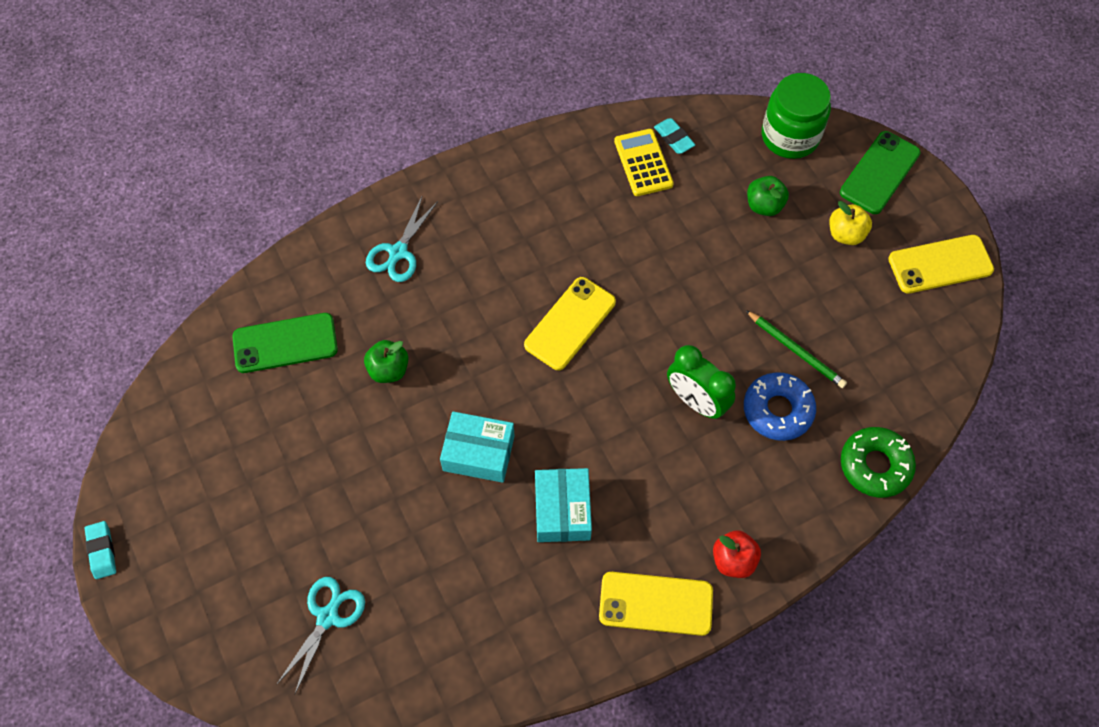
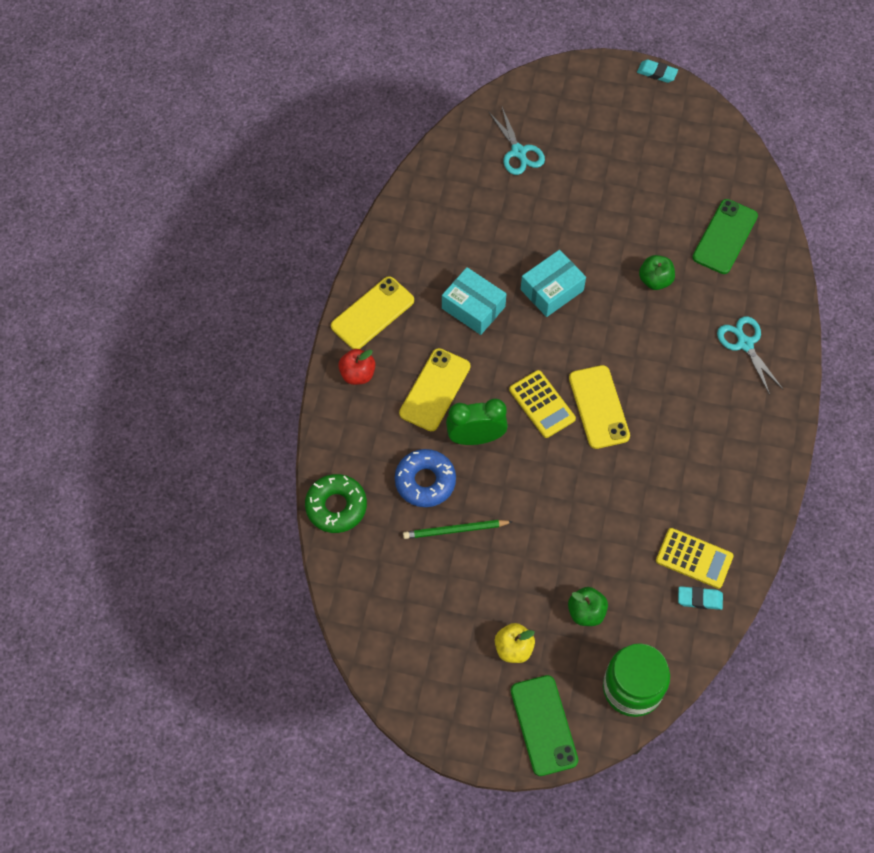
camera: 130 degrees right, 0 degrees up
(611, 371) = (542, 404): none -> yellow calculator
(940, 264) = (432, 692): yellow phone -> yellow phone (435, 390)

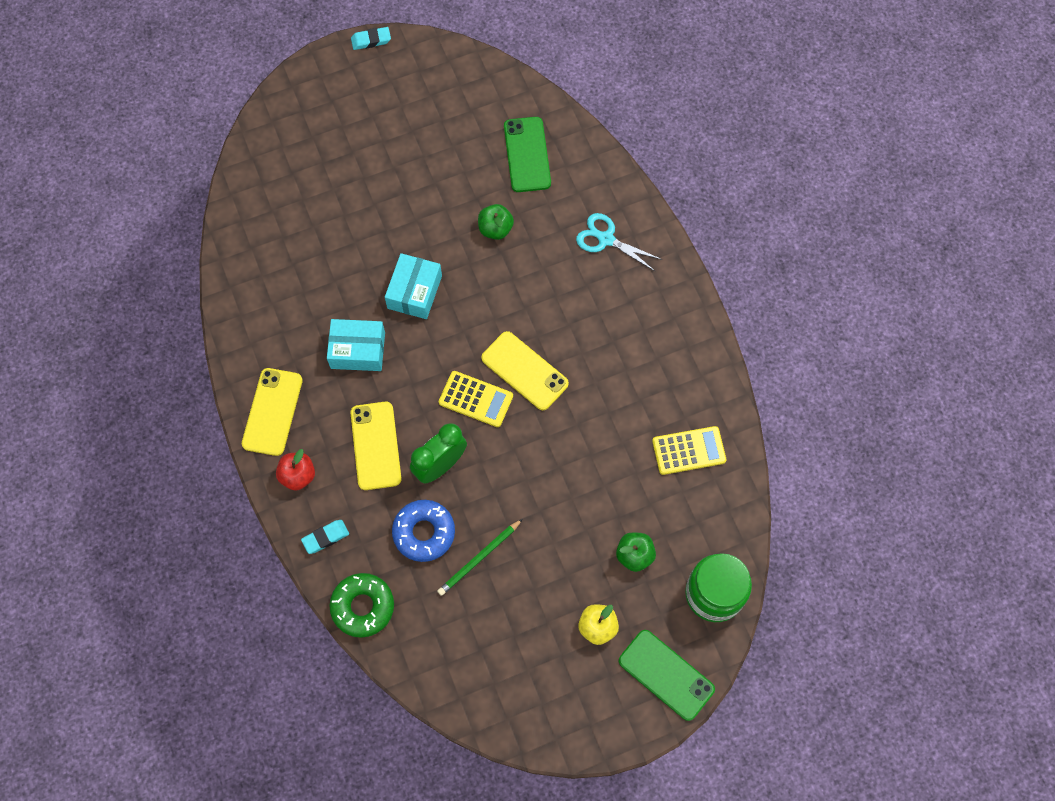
camera: 35 degrees left, 5 degrees up
(518, 152) = (299, 184): turquoise scissors -> none
(699, 599) = (716, 482): turquoise eraser -> turquoise eraser (325, 537)

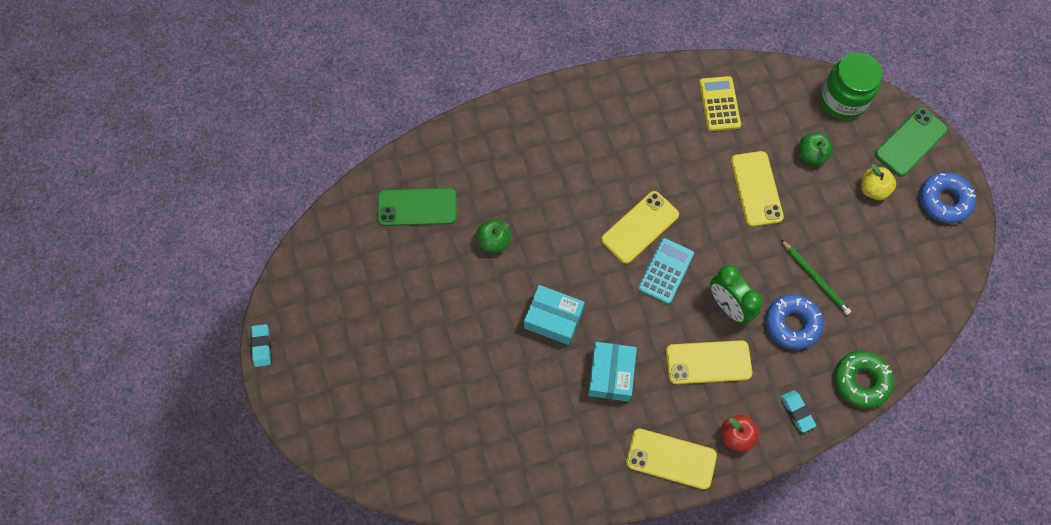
camera: 85 degrees left, 0 degrees up
(476, 399) = (666, 271): yellow calculator -> turquoise calculator
(584, 493) = (756, 189): none -> yellow phone
(591, 712) = (944, 201): none -> blue donut
(606, 239) = (514, 148): turquoise scissors -> none

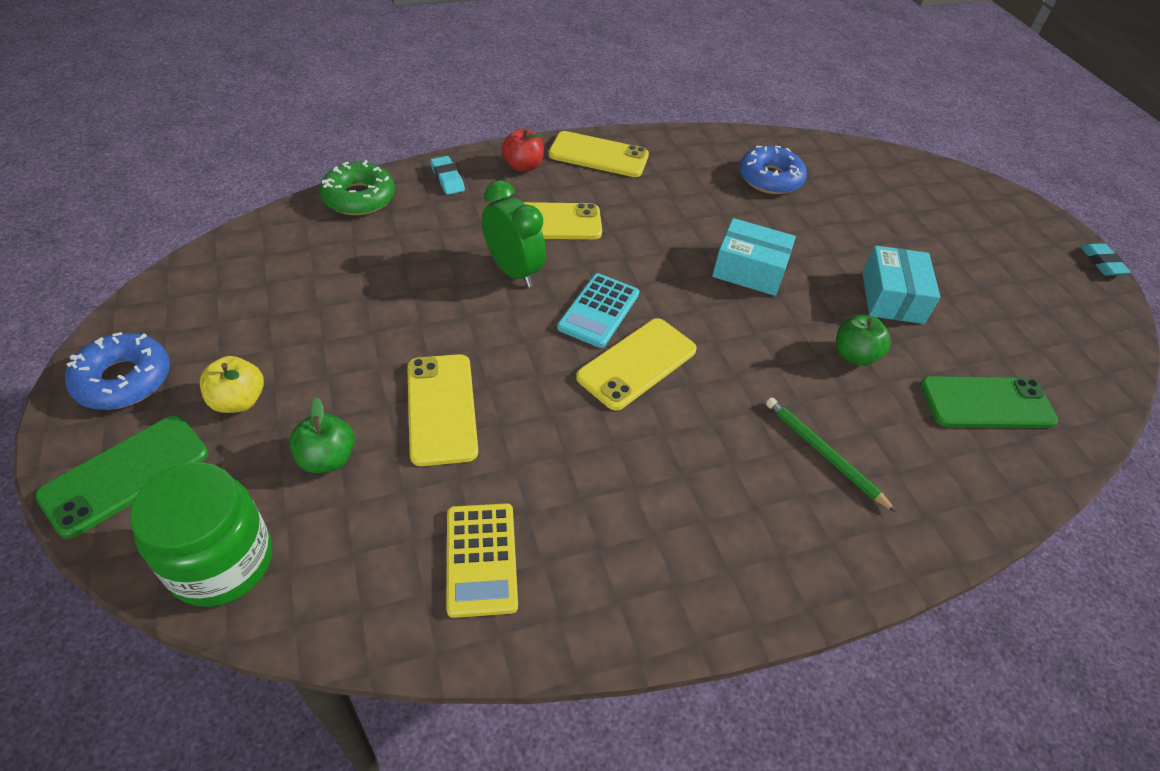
camera: 175 degrees right, 20 degrees down
(611, 374) = (669, 218): turquoise box -> turquoise box (892, 297)
(792, 324) = (430, 250): blue donut -> blue donut (770, 178)
(815, 278) = (382, 293): green pencil -> green pencil (823, 454)

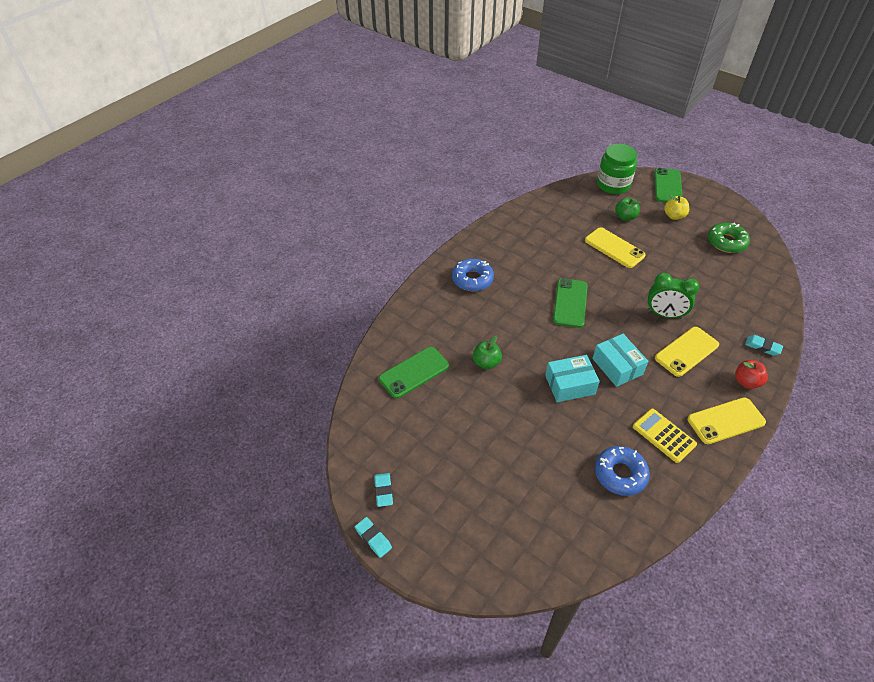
camera: 150 degrees right, 0 degrees up
(123, 379) = (713, 203): blue donut -> blue donut (472, 279)
(359, 197) = (775, 310): green donut -> green donut (726, 242)
(481, 559) = (550, 218): yellow calculator -> yellow calculator (664, 435)
(598, 311) = (609, 317): turquoise calculator -> none
(637, 363) = (570, 303): yellow phone -> green phone
(823, 454) = (471, 308): green pencil -> none
(892, 297) = (488, 413): turquoise box -> turquoise box (617, 366)
(1079, 294) = (383, 491): none -> turquoise eraser

